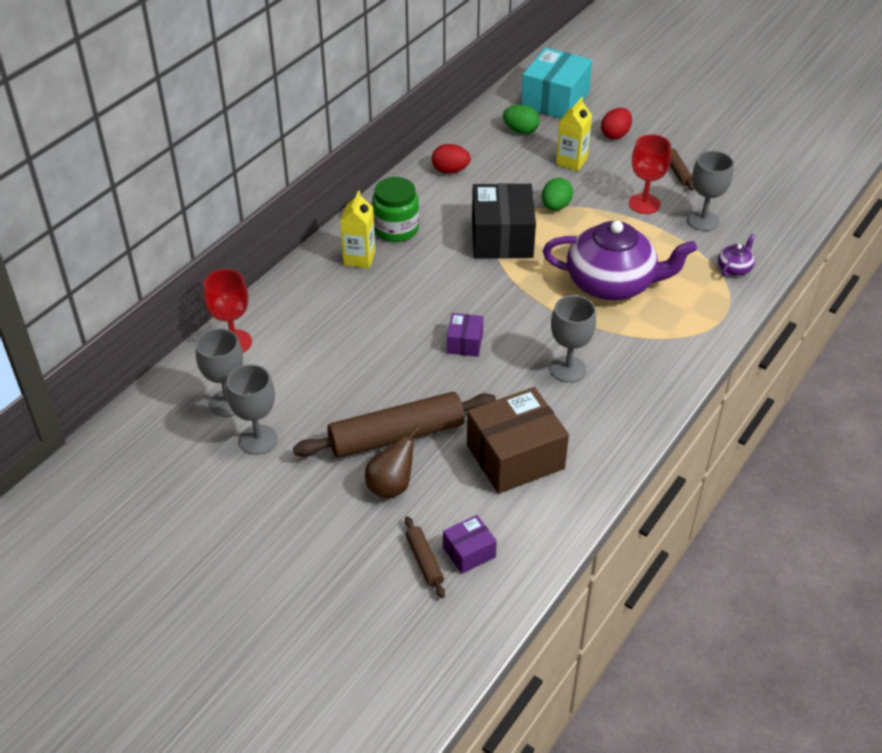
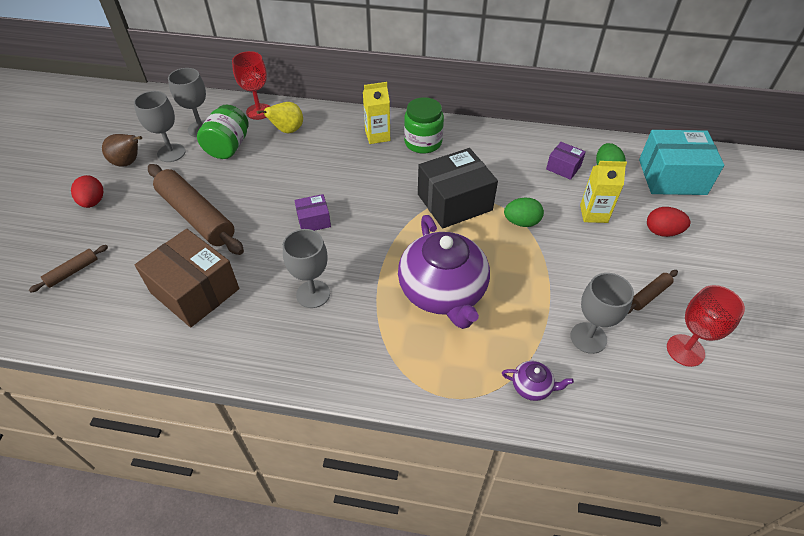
camera: 65 degrees right, 5 degrees up
(286, 385) = (228, 147): none -> green jar
(293, 327) = (287, 131): none -> yellow pear
(391, 486) = (144, 230): brown pear -> brown pear (128, 162)
(450, 170) = (516, 147): red egg -> red egg (93, 202)
(469, 552) = (85, 295): purple box -> purple box (563, 167)
(644, 204) = (576, 283): red goblet -> red goblet (685, 350)

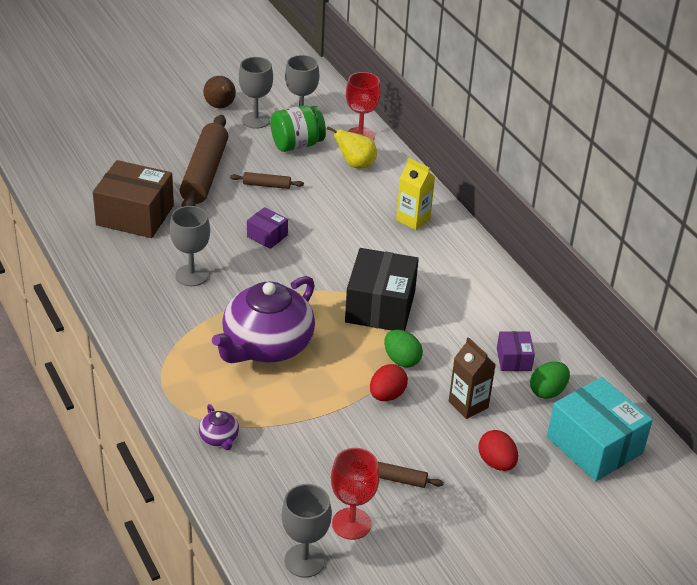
camera: 50 degrees right, 10 degrees down
(72, 272) = (93, 149): brown rolling pin -> brown rolling pin (266, 185)
(93, 202) = (163, 116): red egg -> red egg (387, 395)
(195, 291) = (135, 215): brown box -> brown box turned 75 degrees counterclockwise
(423, 142) = (438, 251): green jar -> none
(454, 202) = (380, 306): black box -> black box turned 75 degrees clockwise
(588, 338) = (304, 454): grey goblet -> grey goblet (304, 561)
(593, 214) = (468, 404): yellow carton -> brown carton

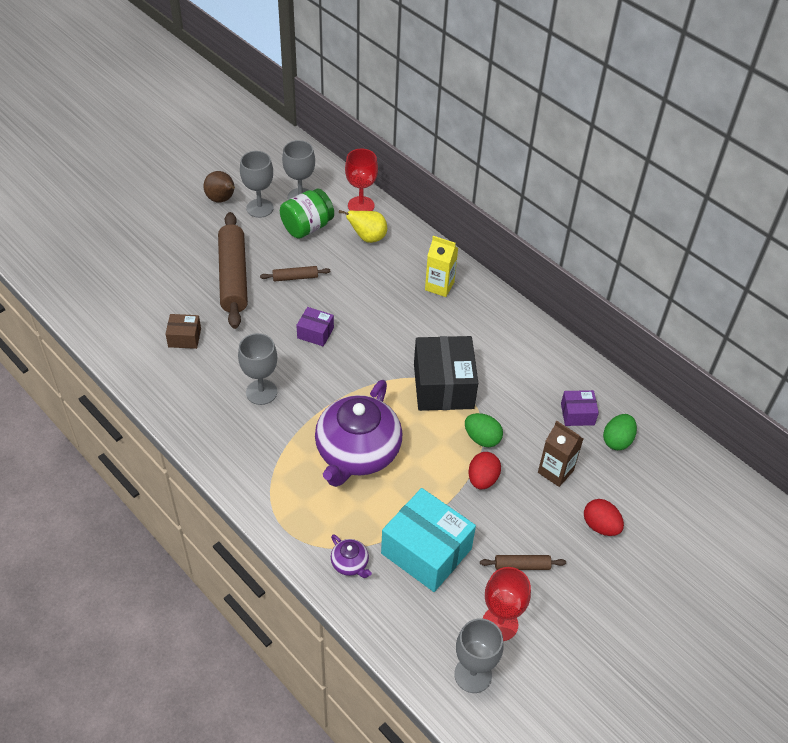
camera: 15 degrees left, 10 degrees up
(135, 215) = (184, 337): brown box -> brown box, size x0.50
(514, 359) = (577, 414): purple box -> purple box turned 75 degrees counterclockwise
(594, 445) = (675, 486): turquoise box -> turquoise box (426, 551)

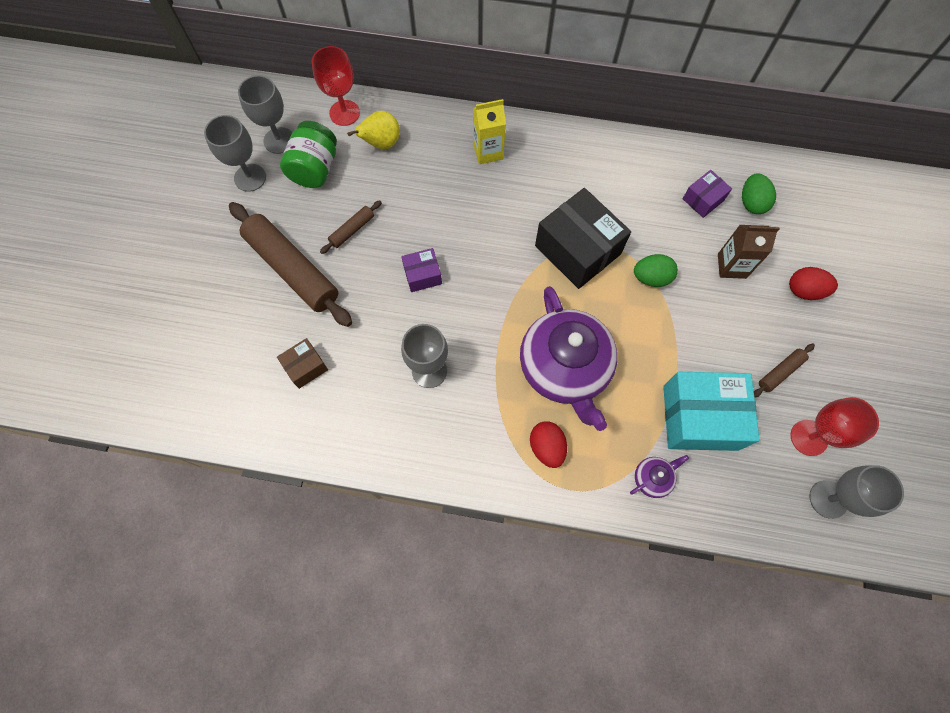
camera: 35 degrees left, 20 degrees up
(222, 199) = (203, 192): brown pear -> none
(350, 563) = (652, 478): purple teapot -> purple teapot turned 45 degrees counterclockwise
(482, 479) = (684, 316): red egg -> red egg (547, 447)

